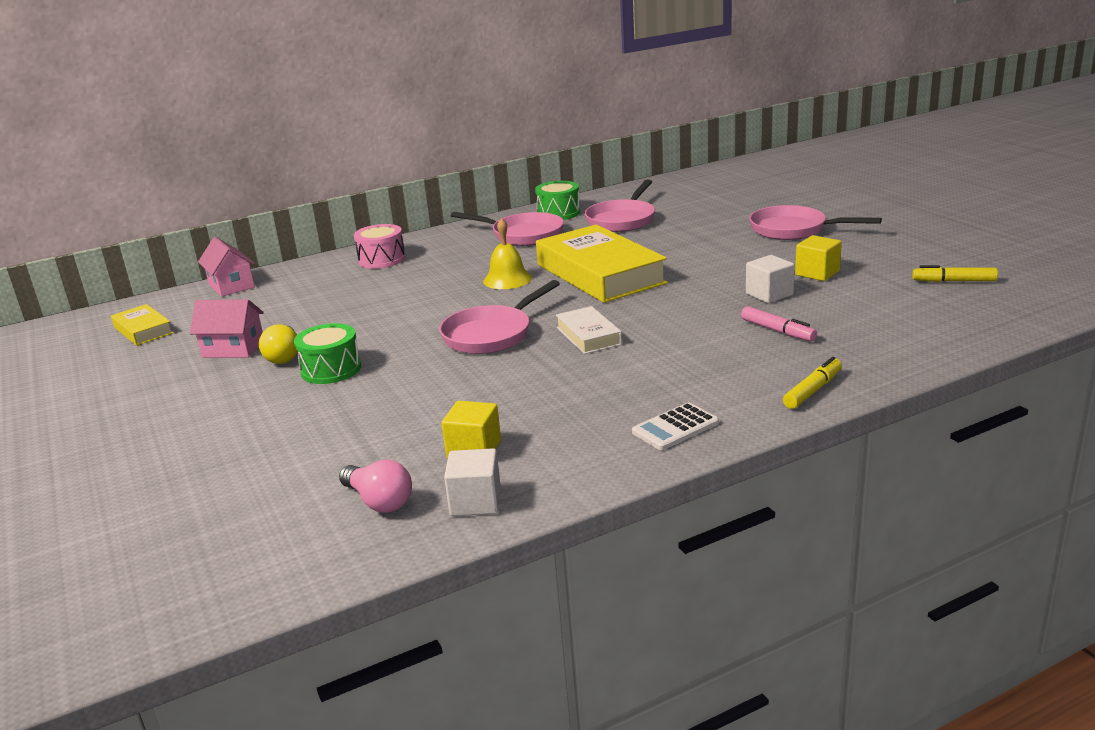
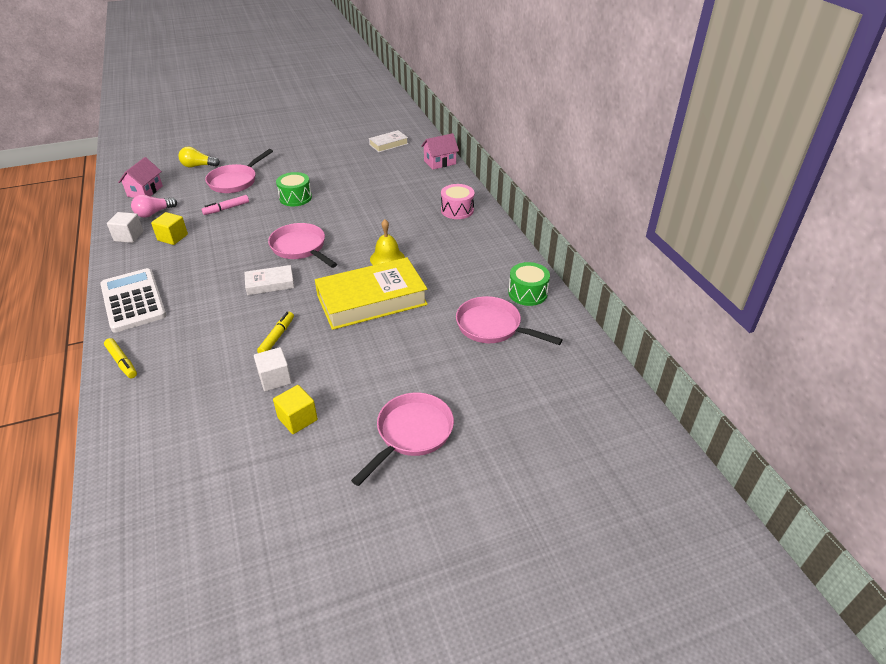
camera: 95 degrees right, 15 degrees up
(143, 330) = (388, 144): yellow book -> white book
(233, 349) = (344, 170): pink house -> pink house (145, 191)
(284, 356) = (323, 184): yellow light bulb -> yellow light bulb (198, 166)
(523, 235) = (478, 271): pink pan -> pink pan (235, 181)
(675, 427) = (133, 300): white calculator -> white calculator, size x1.92
(777, 331) = (211, 367): pink marker -> pink marker (226, 208)
(953, 281) = (219, 507): yellow marker -> yellow marker (277, 337)

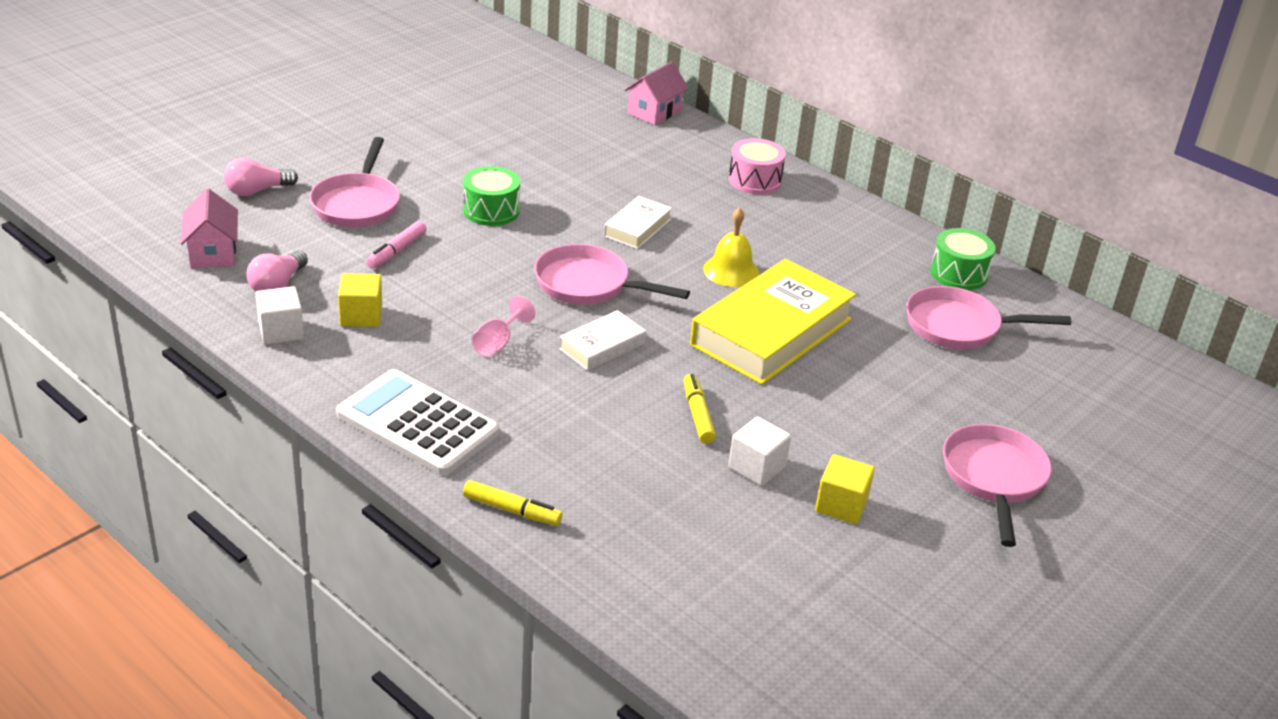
camera: 30 degrees left, 5 degrees down
(198, 166) = (257, 191): yellow light bulb -> pink light bulb
(220, 268) = (498, 343): none -> pink goblet
(388, 144) = (544, 96): white book -> white book (637, 228)

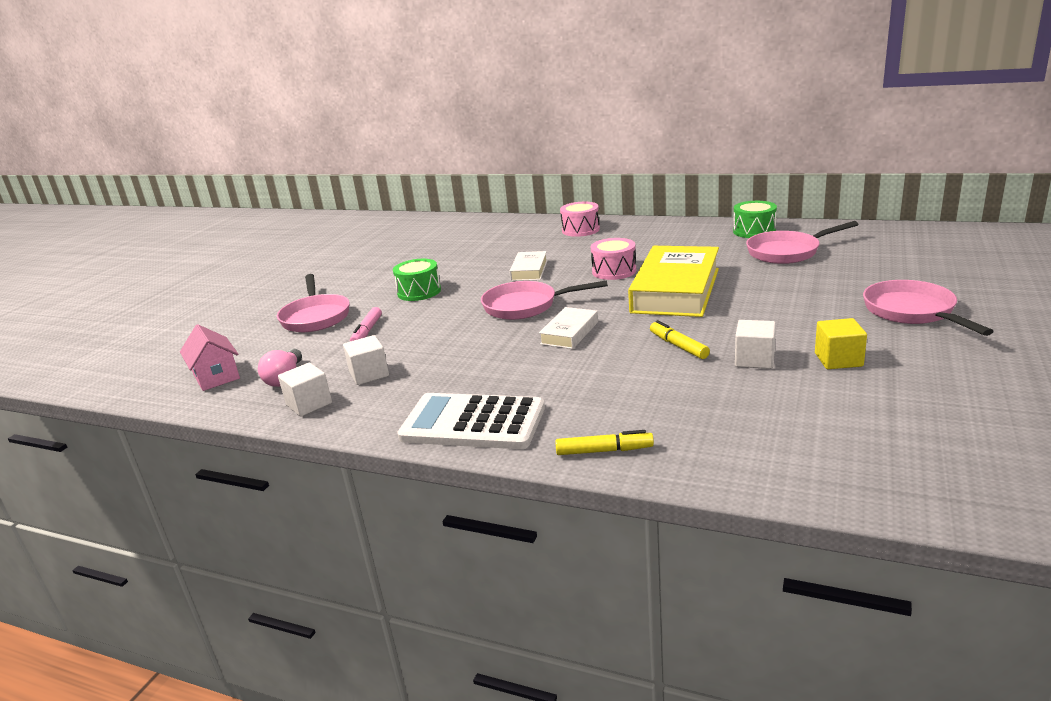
camera: 15 degrees left, 10 degrees down
(257, 191) = (230, 333): pink light bulb -> none
(361, 315) = (369, 374): yellow cube -> white cube
(498, 343) = (491, 355): pink goblet -> none
(654, 112) = (484, 221): pink house -> none
(731, 271) = (614, 271): yellow bell -> pink drum

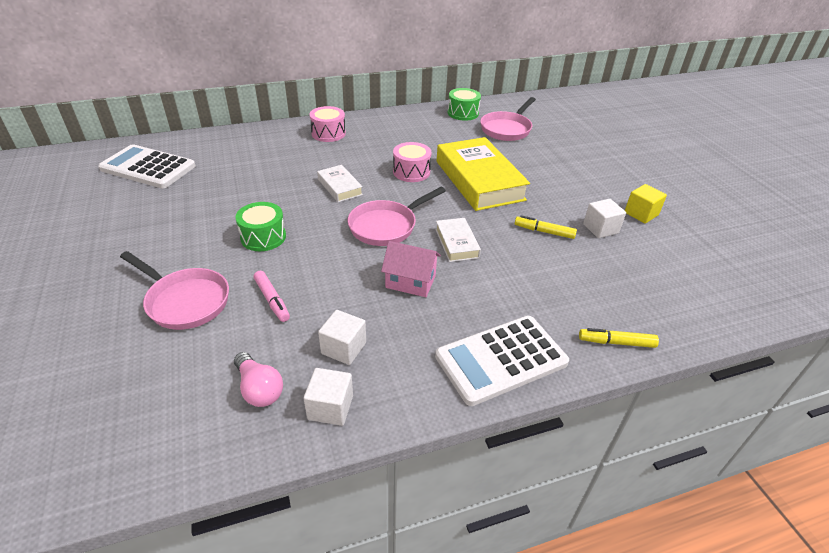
camera: 45 degrees left, 15 degrees up
(216, 376) = (166, 422): pink house -> pink house (410, 281)
(406, 233) = (148, 167): none -> white calculator
(604, 451) = (616, 342): yellow marker -> yellow marker turned 135 degrees counterclockwise
(912, 312) = (630, 165): pink pan -> none

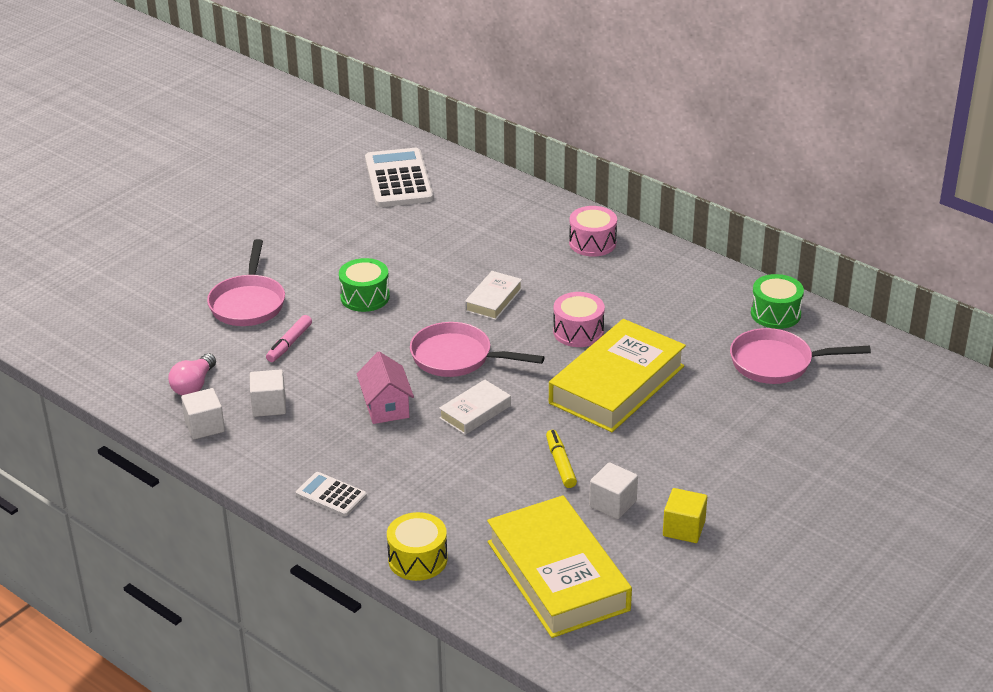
camera: 60 degrees right, 5 degrees down
(501, 359) = (331, 495): white calculator -> white calculator, size x0.52
(616, 342) = (417, 559): yellow marker -> yellow drum
(667, 281) = (557, 575): none -> yellow book

